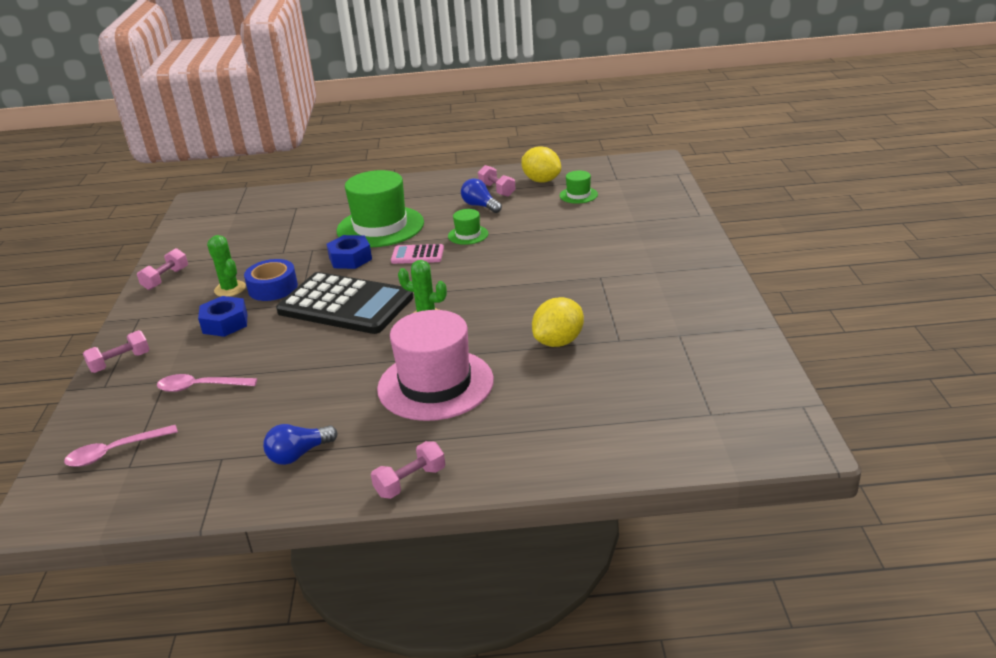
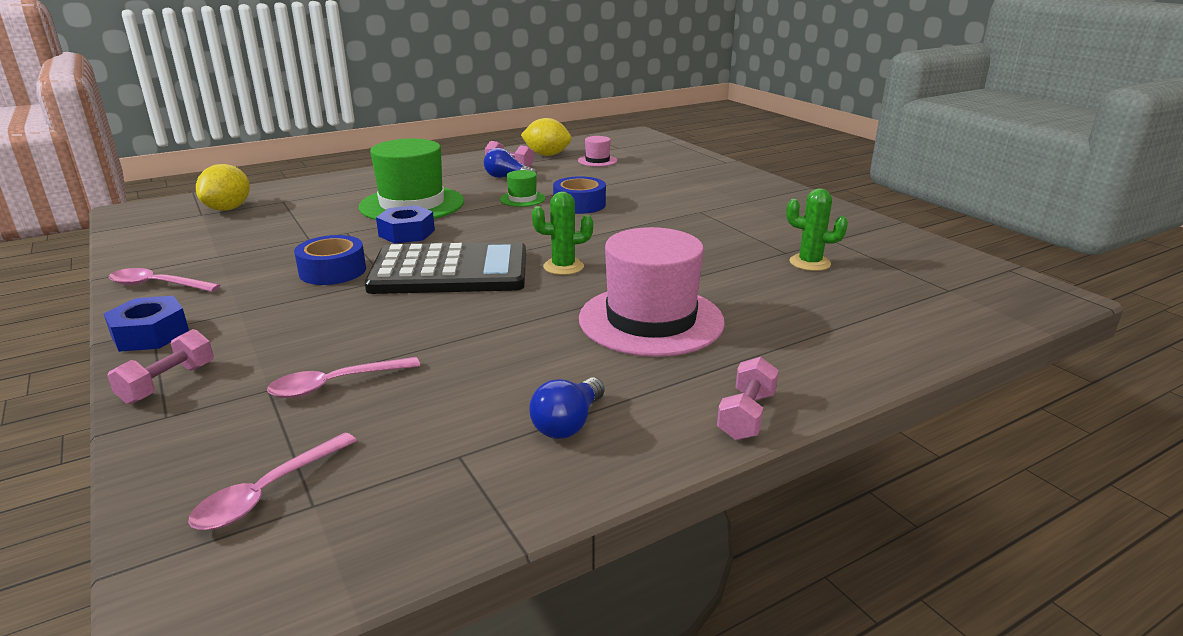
camera: 30 degrees left, 5 degrees down
(166, 279) = (157, 285): pink dumbbell -> pink spoon
(225, 323) = (300, 313): blue nut -> blue nut (150, 334)
(230, 289) = (270, 281): green cactus -> green cactus (810, 263)
(417, 255) = (485, 220): pink calculator -> none
(507, 250) = (579, 204): none -> blue tape
(558, 342) = (731, 263): yellow lemon -> yellow lemon (228, 209)
(578, 195) = (597, 161): green hat -> pink hat

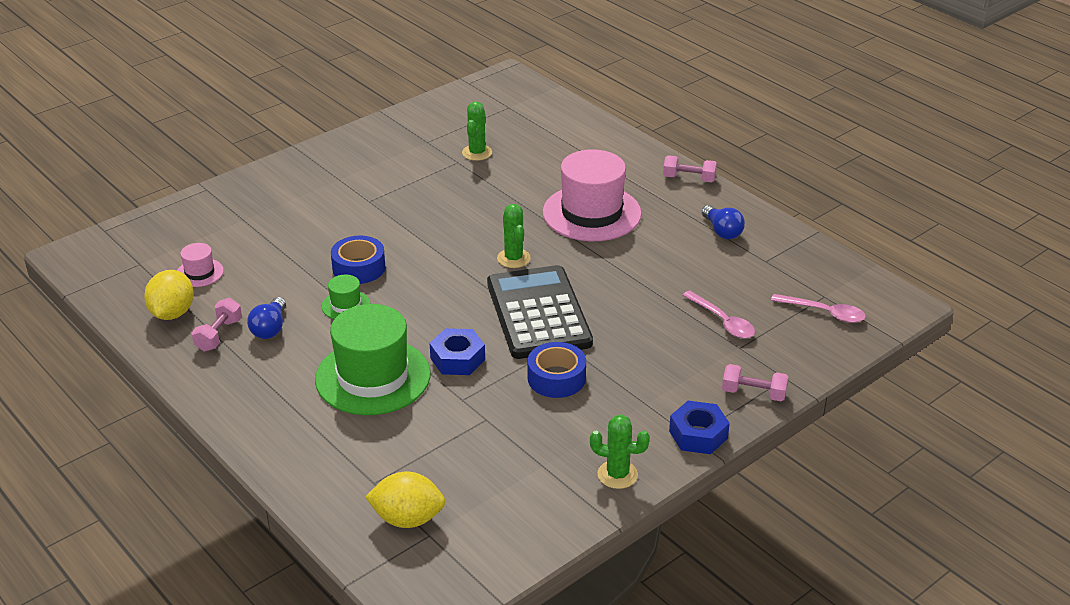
camera: 100 degrees left, 10 degrees up
(157, 285) = (617, 475): pink spoon -> green cactus
(568, 423) = (722, 231): blue light bulb -> blue light bulb turned 45 degrees clockwise

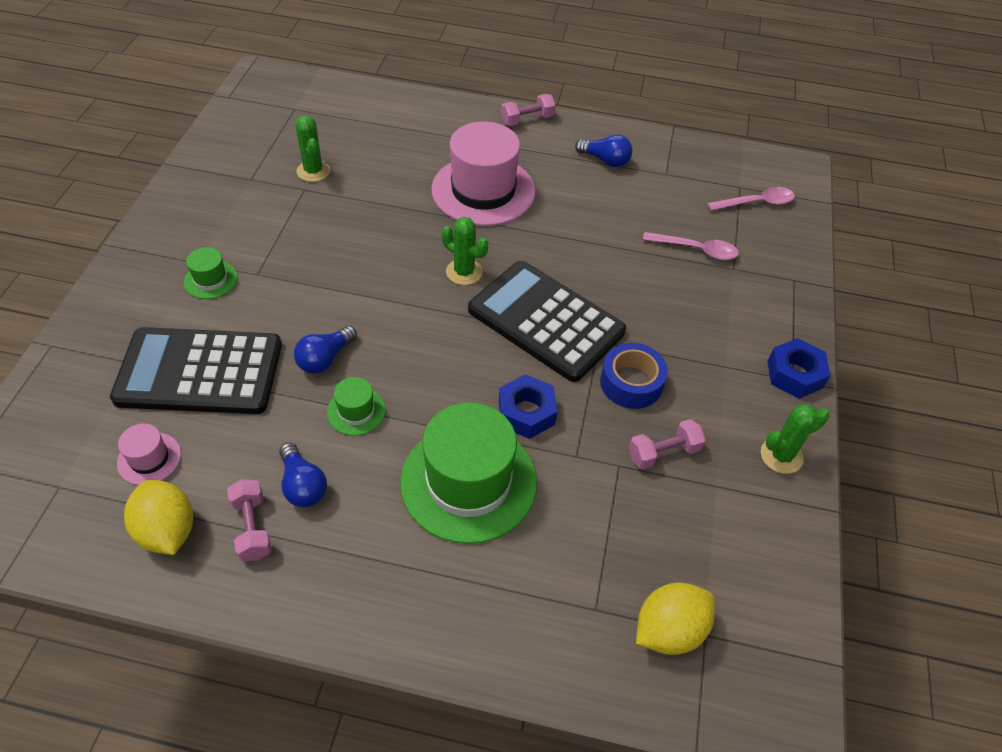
camera: 40 degrees left, 15 degrees up
(274, 241) = (199, 372): none -> black calculator
(336, 192) = (210, 280): none -> green hat
(359, 268) = (325, 359): blue tape -> blue light bulb
(753, 393) = (789, 308): pink dumbbell -> pink dumbbell (663, 452)

